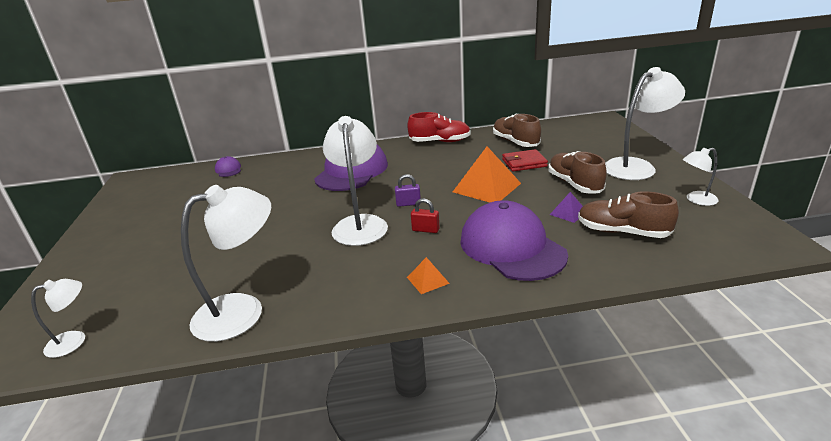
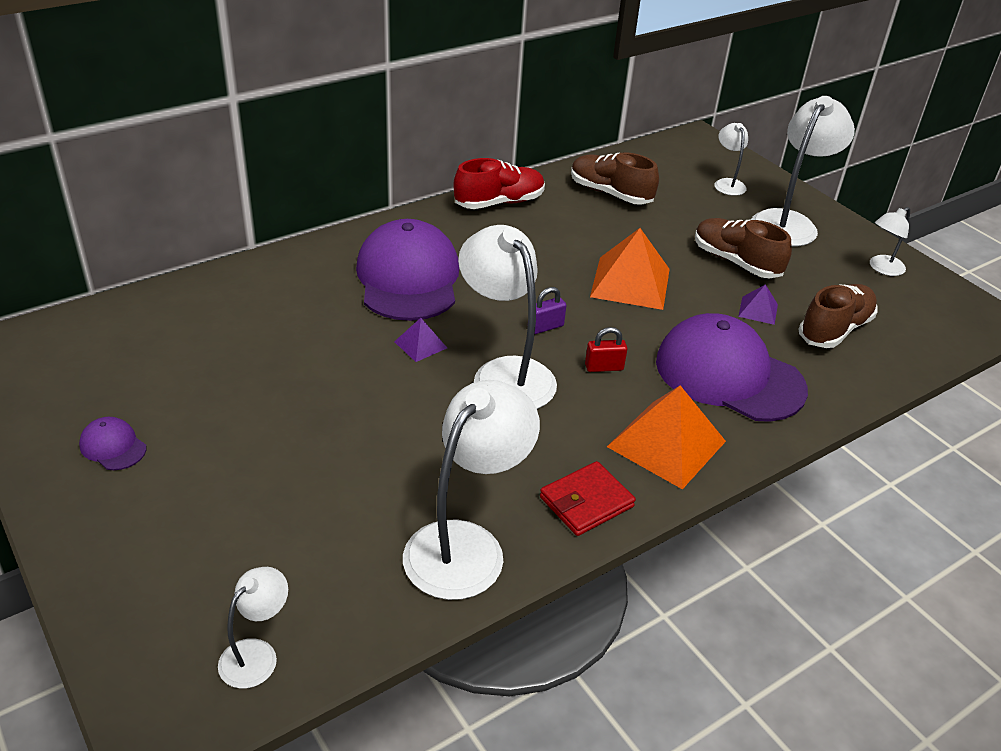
camera: 30 degrees left, 10 degrees up
(228, 169) = (181, 302): purple cap -> purple cap (113, 446)
(326, 203) = (420, 344): none -> purple pyramid
(427, 280) = (666, 444): orange pyramid -> orange pyramid, size x2.06
(524, 163) = (649, 232): red wallet -> red wallet (586, 502)
(605, 143) = (727, 183): none -> white lamp
(622, 232) = (834, 329): brown shoe -> brown shoe turned 135 degrees clockwise

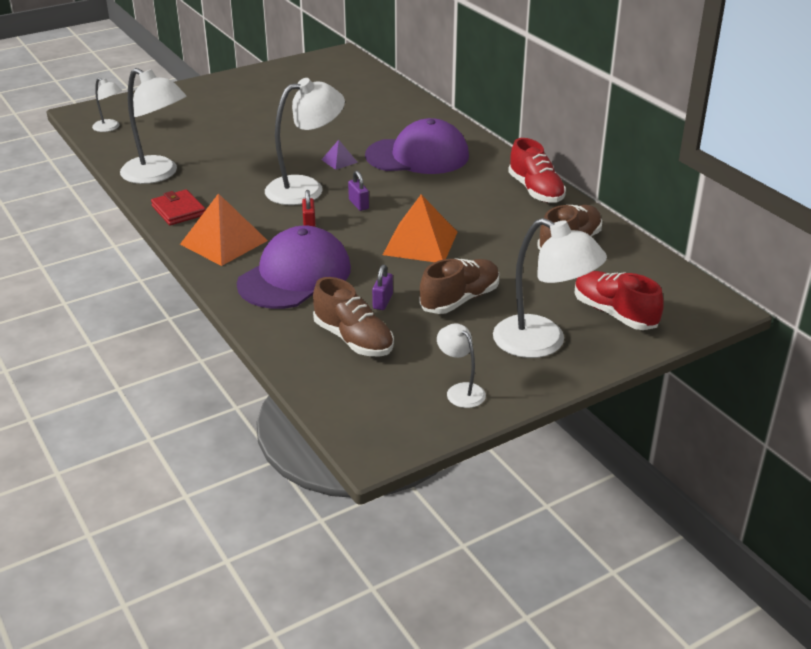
camera: 95 degrees right, 5 degrees down
(113, 446) = (257, 87): purple cap -> none
(727, 183) = (614, 314): white lamp -> red shoe
(758, 310) = (382, 301): purple pyramid -> purple padlock

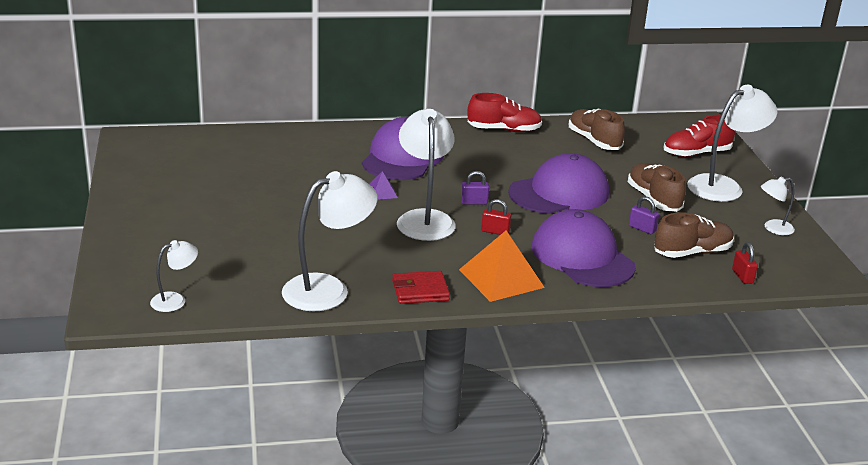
camera: 70 degrees left, 5 degrees down
(322, 379) = (742, 276): none -> red padlock
(420, 243) = (559, 193): orange pyramid -> purple cap

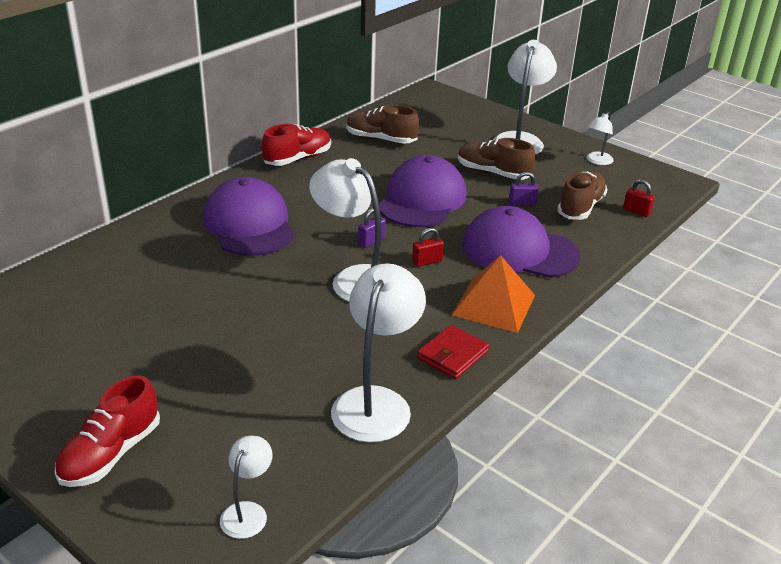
camera: 40 degrees left, 5 degrees up
(381, 192) = (280, 270): purple pyramid -> none
(696, 153) = (465, 120): red shoe -> red shoe (111, 453)

